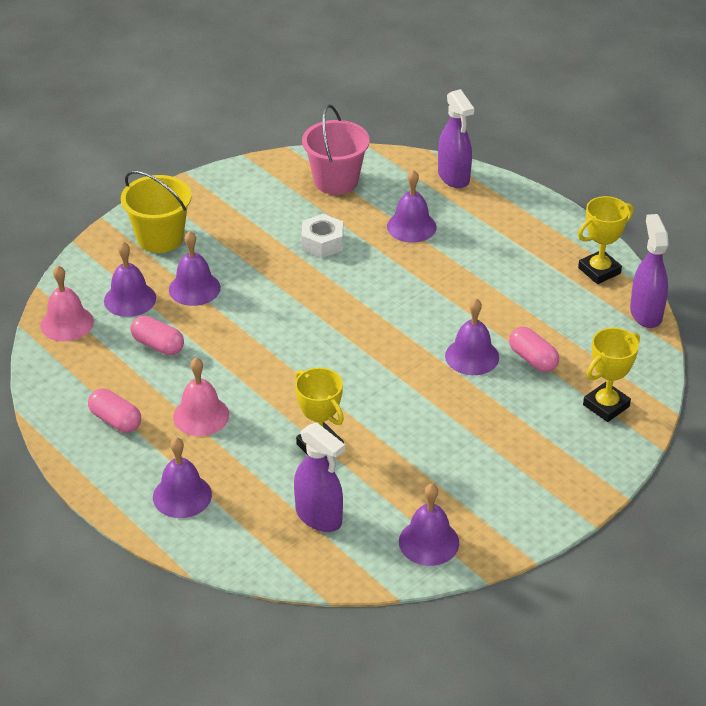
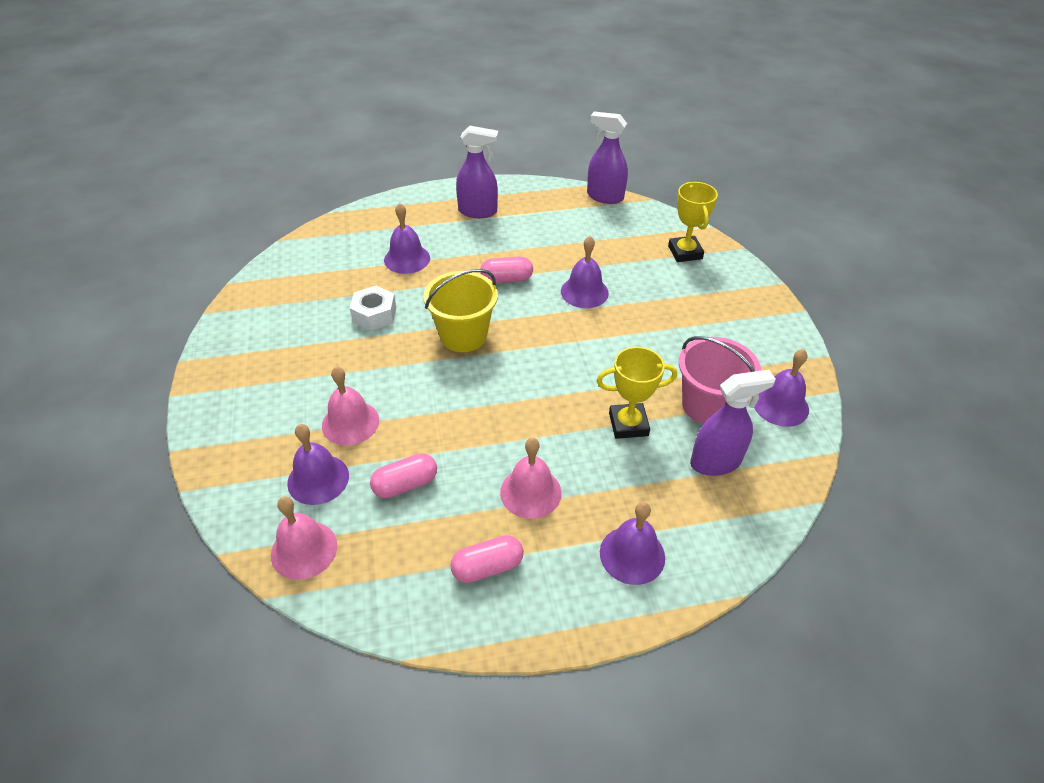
camera: 60 degrees left, 5 degrees up
(160, 238) = (253, 418): yellow bucket -> yellow bucket (463, 335)
(194, 288) = (350, 422): purple bell -> pink bell
(336, 181) = (306, 274): pink bucket -> pink bucket (707, 405)
(454, 177) = (373, 214): purple spray bottle -> purple spray bottle (478, 211)
(532, 359) = (611, 264): pink capsule -> pink capsule (506, 279)
(599, 271) = (544, 196): yellow trophy -> none

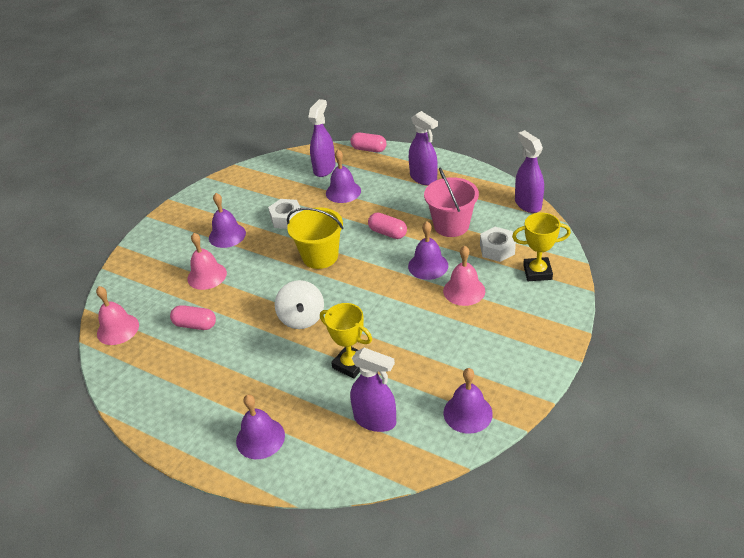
camera: 45 degrees right, 5 degrees down
(318, 479) = (161, 297): purple bell -> purple bell (227, 235)
(355, 243) = (324, 169): none -> purple spray bottle
(487, 567) = (183, 393): pink capsule -> pink capsule (369, 149)
(522, 408) = (302, 318): none -> white spinning top
(530, 492) = (249, 368): pink bell -> pink bell (464, 290)
(627, 248) = (497, 249): none -> white nut
(685, 252) = (537, 272): yellow trophy -> yellow trophy turned 60 degrees clockwise
(707, 405) = (416, 383): pink bucket -> pink bucket (451, 225)

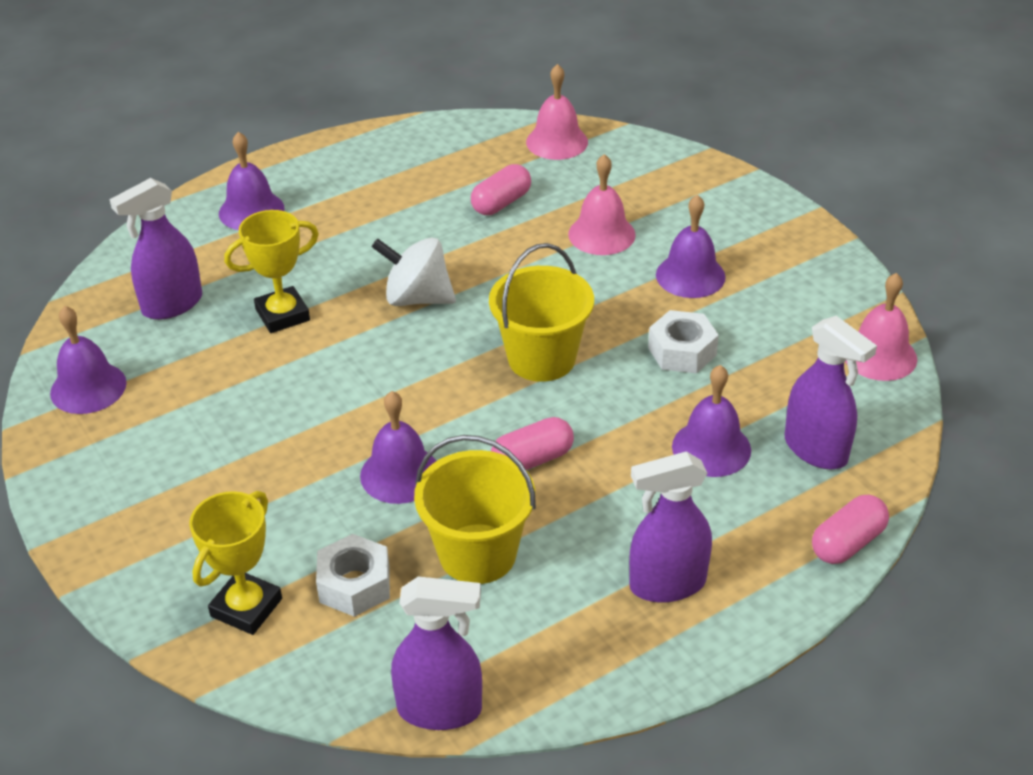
camera: 115 degrees right, 0 degrees up
(451, 225) = (477, 554): pink bucket -> yellow bucket
(464, 290) = (300, 490): pink bell -> pink bell (879, 355)

